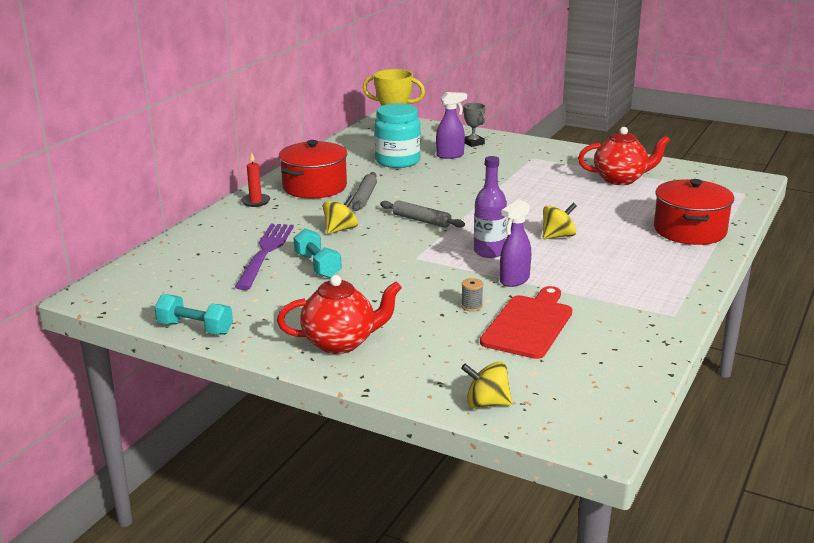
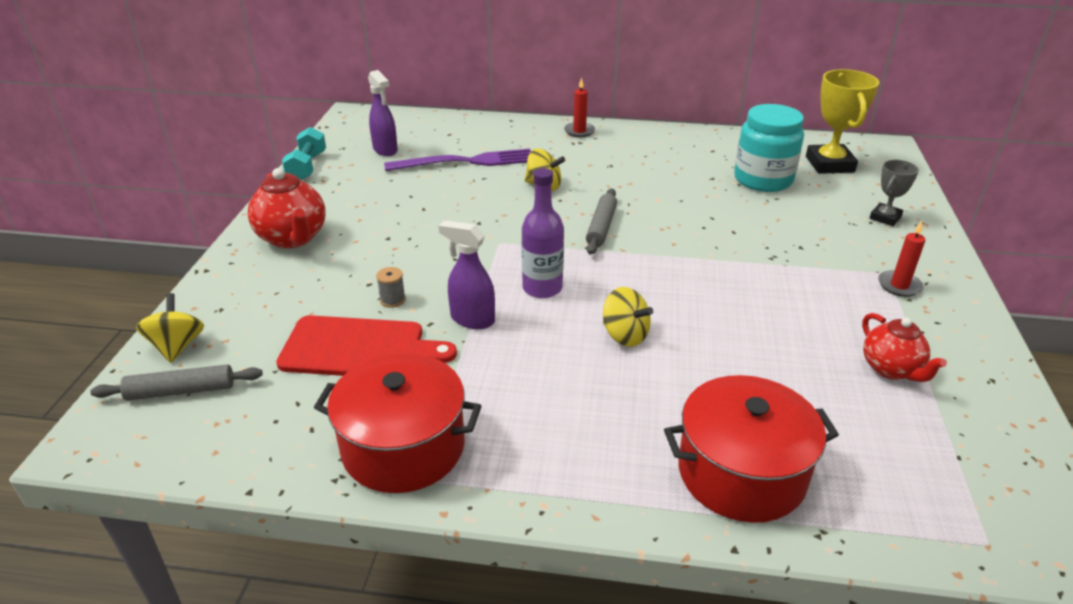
camera: 70 degrees right, 10 degrees up
(314, 187) = (641, 150): red pot -> red pot (403, 447)
(317, 265) = (451, 192): turquoise dumbbell -> none
(364, 197) = (638, 182): grey rolling pin -> grey rolling pin (181, 391)
(450, 155) = (820, 209): purple spray bottle -> purple spray bottle (385, 150)
(547, 158) = (899, 286): none -> red candle
(620, 179) = (891, 369): red teapot -> red teapot, size x0.66

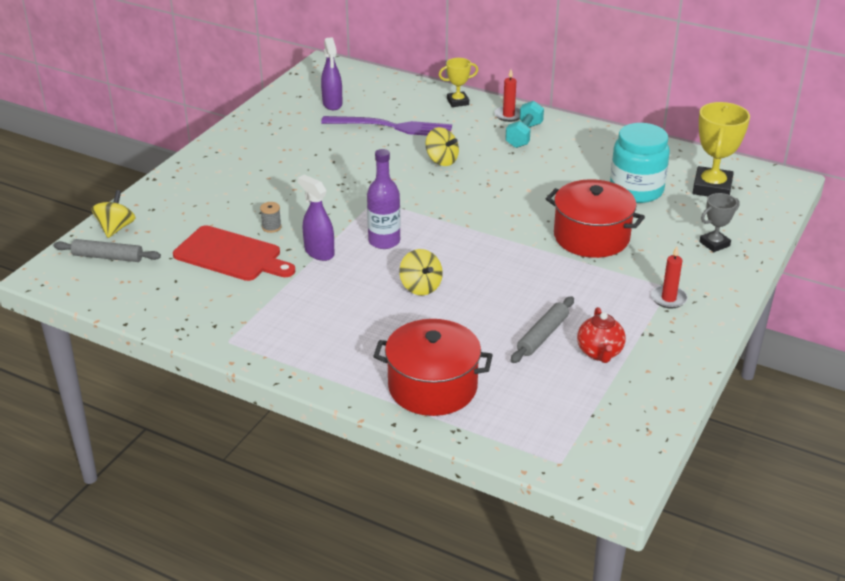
camera: 20 degrees right, 0 degrees up
(293, 238) = (224, 166): red teapot -> none
(307, 167) = (263, 108): turquoise dumbbell -> turquoise dumbbell (524, 135)
(403, 447) = (227, 321): red pot -> red pot (591, 237)
(518, 127) = (457, 102): none -> yellow trophy
(601, 227) = (463, 204): grey rolling pin -> grey rolling pin (542, 335)

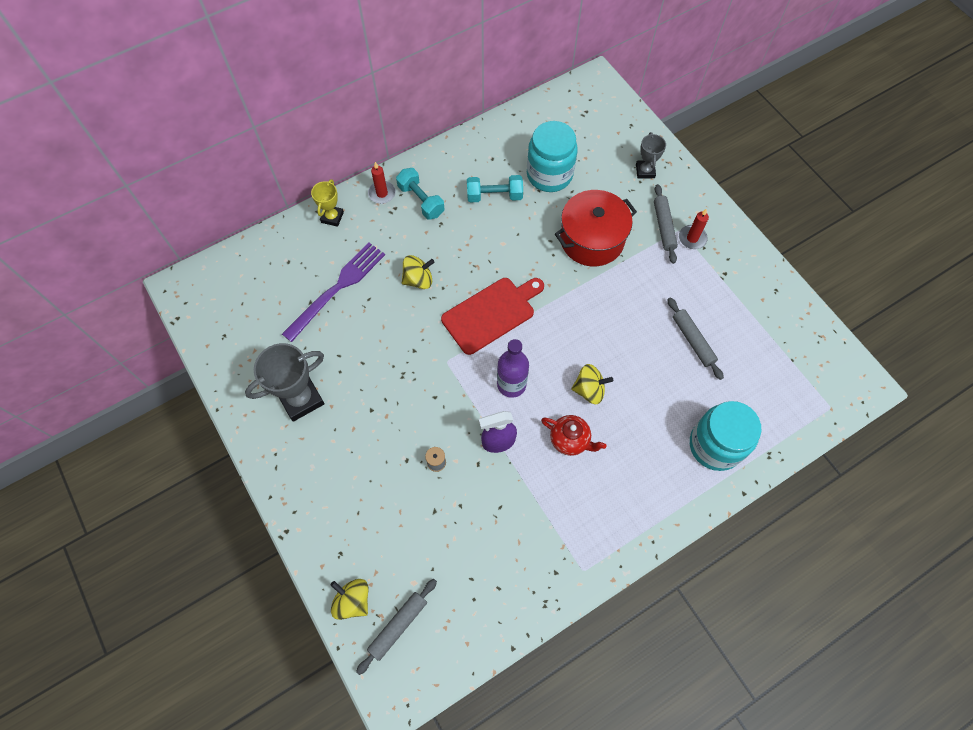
camera: 60 degrees left, 30 degrees up
(231, 255) = (460, 515): red cutting board -> red cutting board (491, 313)
(274, 146) = (301, 399): none -> grey trophy
(332, 104) = (261, 315): purple spray bottle -> none
(432, 387) = (715, 445): red pot -> turquoise jar
(575, 169) = (494, 196): none -> turquoise dumbbell
(599, 353) = (730, 316): red teapot -> red teapot (570, 440)
(660, 276) = (664, 227): none -> grey rolling pin
(712, 188) = (576, 127): yellow trophy -> none

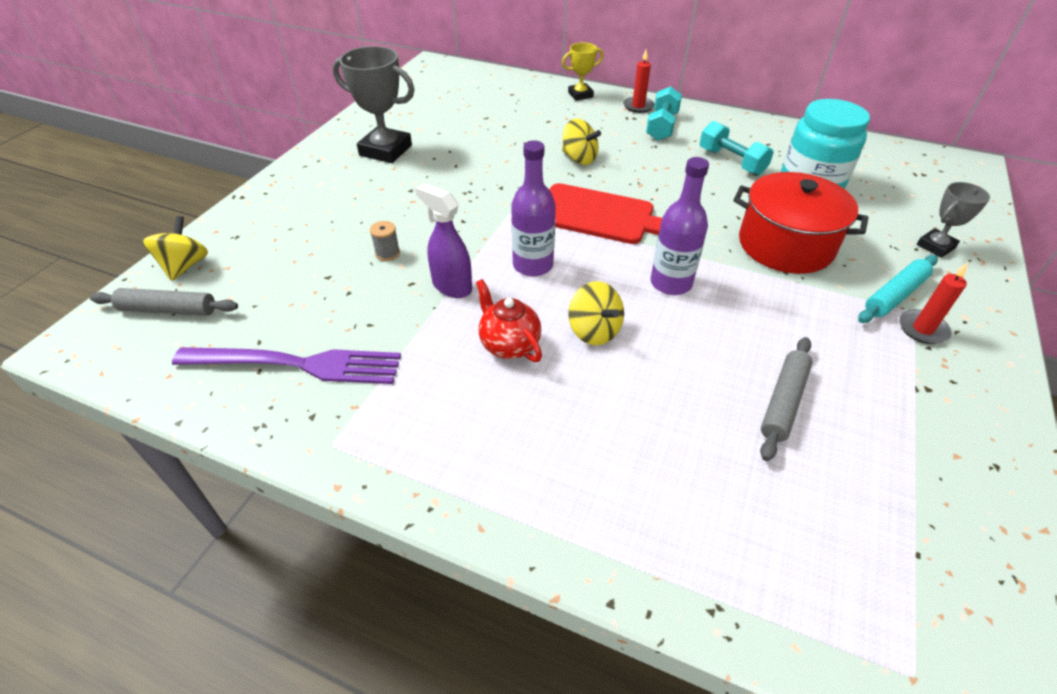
camera: 55 degrees right, 20 degrees down
(337, 288) = (515, 124): purple fork -> purple fork (297, 364)
(570, 440) = (509, 345): red teapot -> red teapot turned 150 degrees clockwise
(580, 323) = (671, 283): none -> purple bottle
(664, 227) = (895, 295): grey rolling pin -> turquoise rolling pin
(715, 445) = (654, 514): turquoise jar -> none

